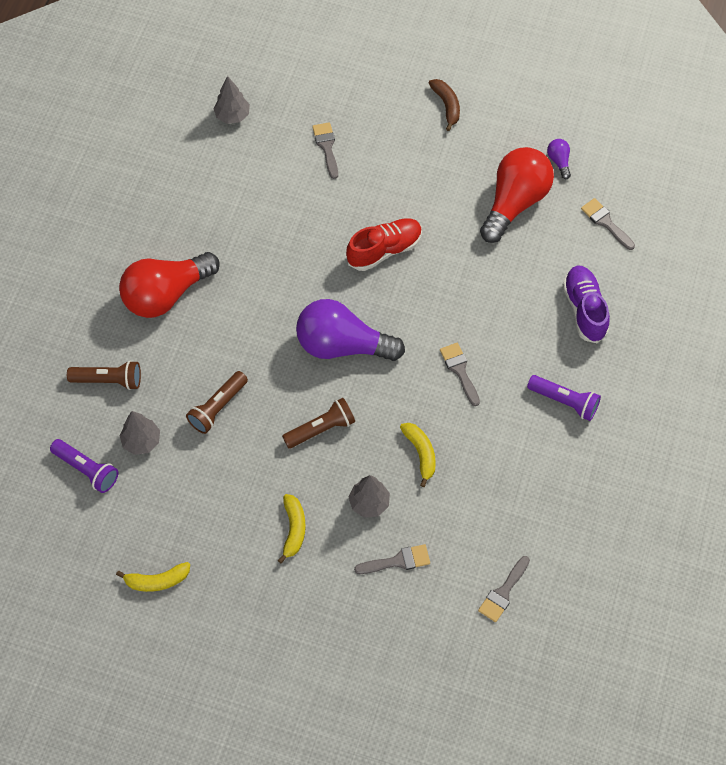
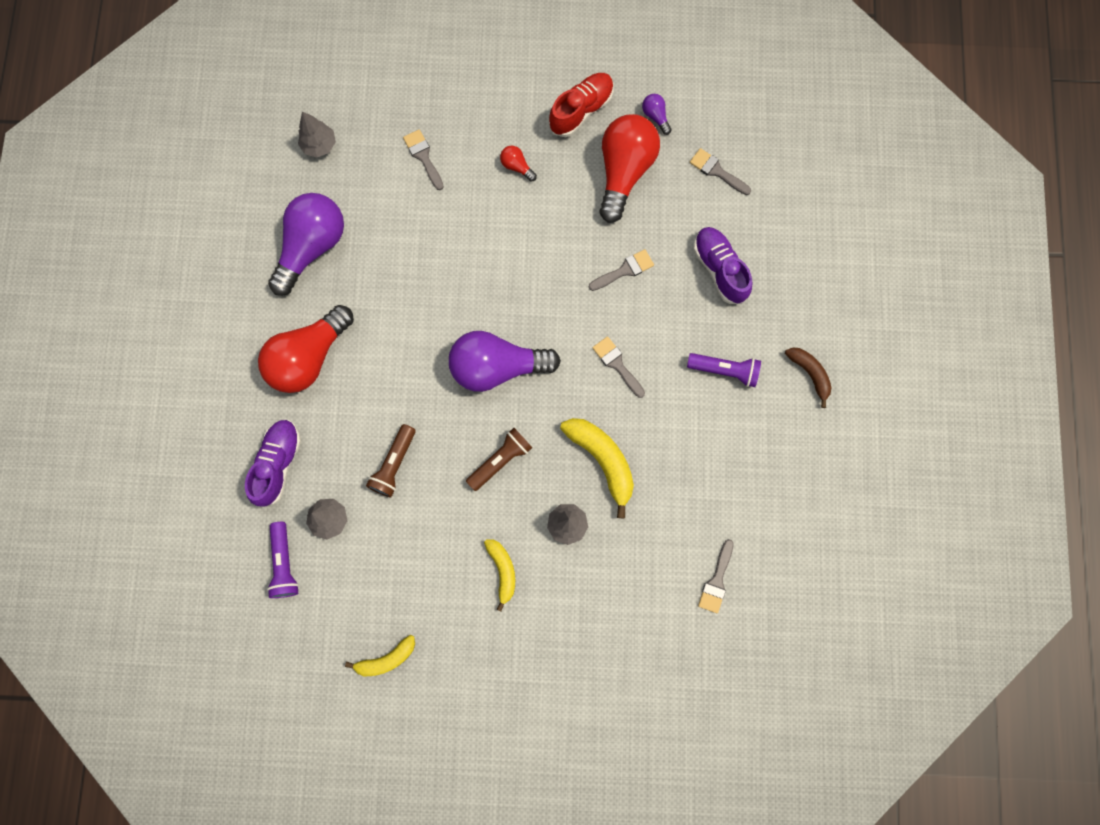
camera: 15 degrees left, 15 degrees up
(86, 469) = (284, 563): purple flashlight -> purple flashlight turned 60 degrees clockwise
(108, 380) = (278, 464): brown flashlight -> purple shoe
(199, 200) = (312, 247): none -> purple light bulb
(384, 250) = (511, 255): red shoe -> red shoe (581, 110)
(397, 561) = (610, 576): grey brush -> grey brush (624, 270)
(413, 175) = (517, 166): none -> red light bulb
(421, 453) = (602, 460): yellow banana -> yellow banana, size x1.61
(446, 106) = (530, 82): brown banana -> brown banana (809, 374)

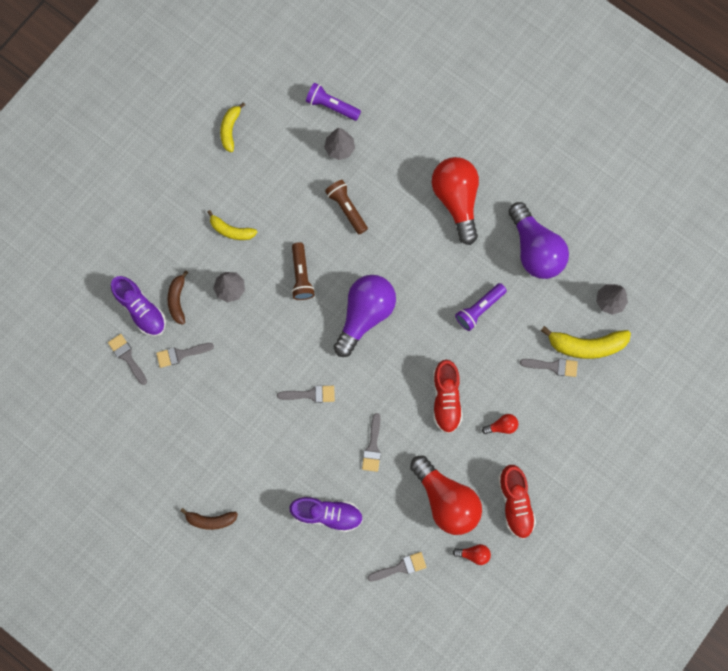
camera: 125 degrees right, 0 degrees up
(278, 464) = (398, 139): purple shoe -> purple shoe (141, 309)
(527, 233) = (446, 399): none -> red shoe
(602, 460) = (254, 339): yellow banana -> yellow banana (586, 345)
(618, 572) = (177, 300): none -> brown banana
(655, 116) = (473, 554): purple light bulb -> red light bulb
(672, 525) = (181, 354): none -> grey brush
(724, 370) = (255, 463): purple flashlight -> purple flashlight (479, 309)

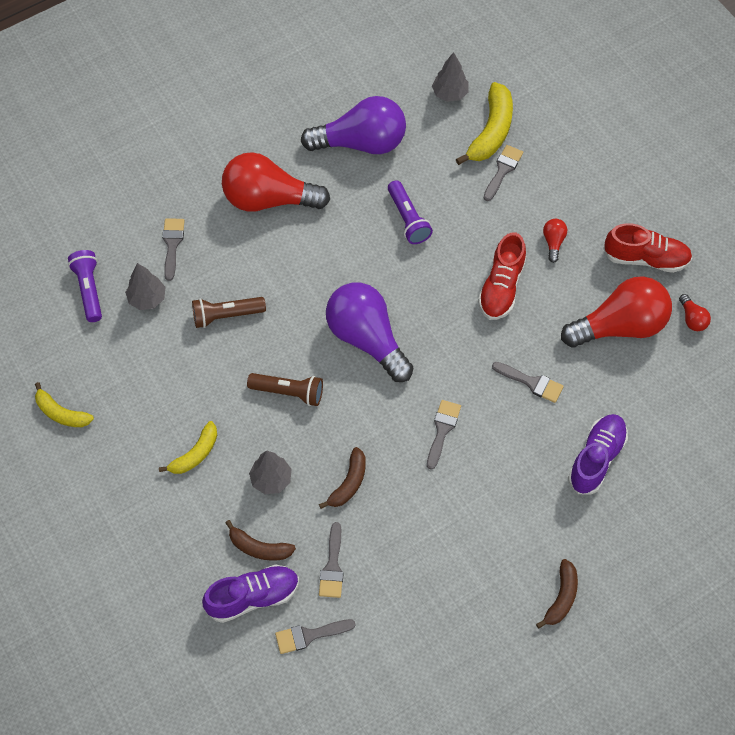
camera: 70 degrees left, 15 degrees down
(246, 343) = (349, 483): none -> brown banana
(332, 106) = (89, 290): purple flashlight -> purple flashlight turned 120 degrees clockwise
(400, 567) = (685, 399): grey brush -> grey brush (172, 244)
(446, 399) = (501, 287): red shoe -> red shoe turned 90 degrees clockwise
(473, 554) = (692, 319): red light bulb -> red light bulb turned 135 degrees clockwise

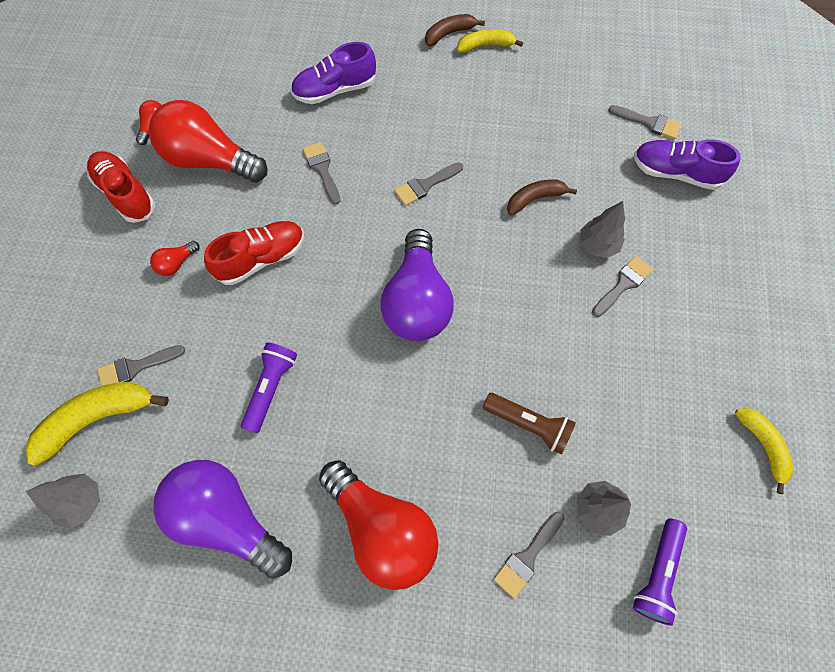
camera: 140 degrees left, 5 degrees up
(195, 454) = (650, 312): yellow banana -> yellow banana (485, 46)
(259, 548) = (645, 203): brown banana -> none
(288, 392) = (526, 305): brown flashlight -> none
(332, 566) = (596, 153): grey brush -> grey brush (623, 284)

